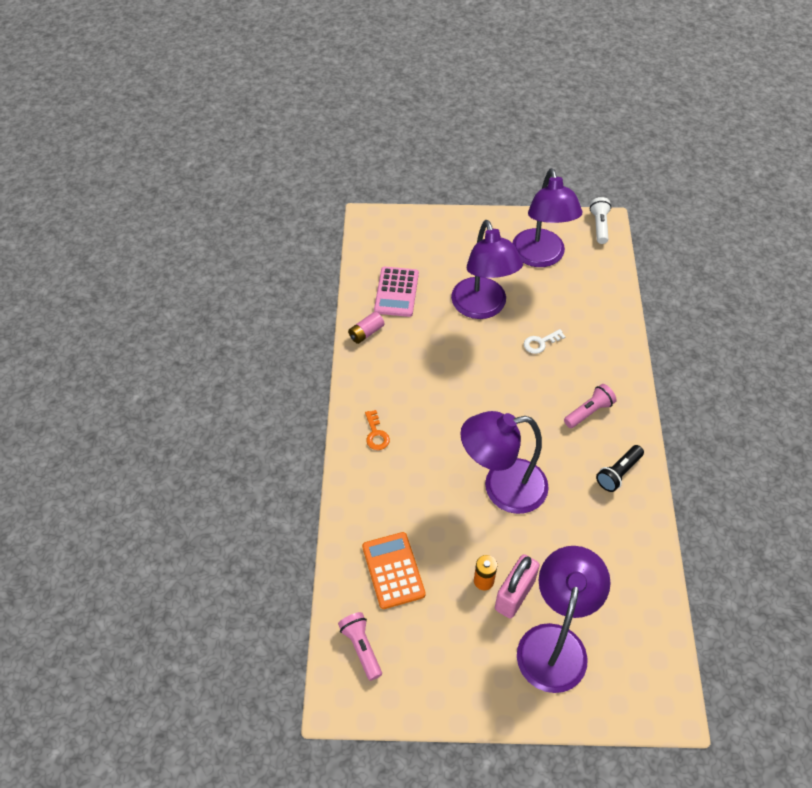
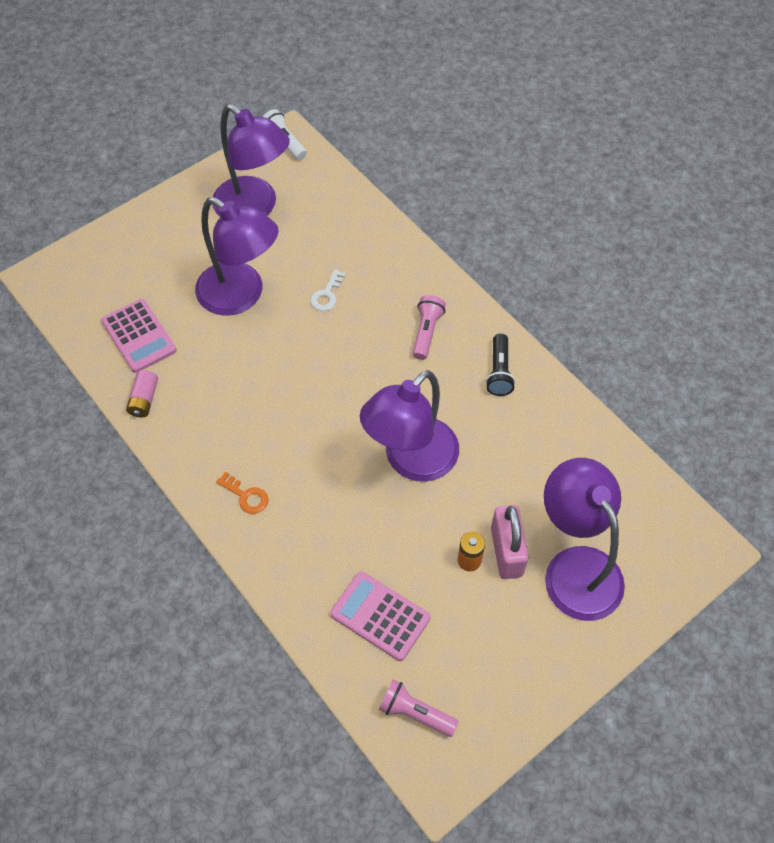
camera: 40 degrees left, 5 degrees up
(393, 570) = (380, 616): orange calculator -> pink calculator

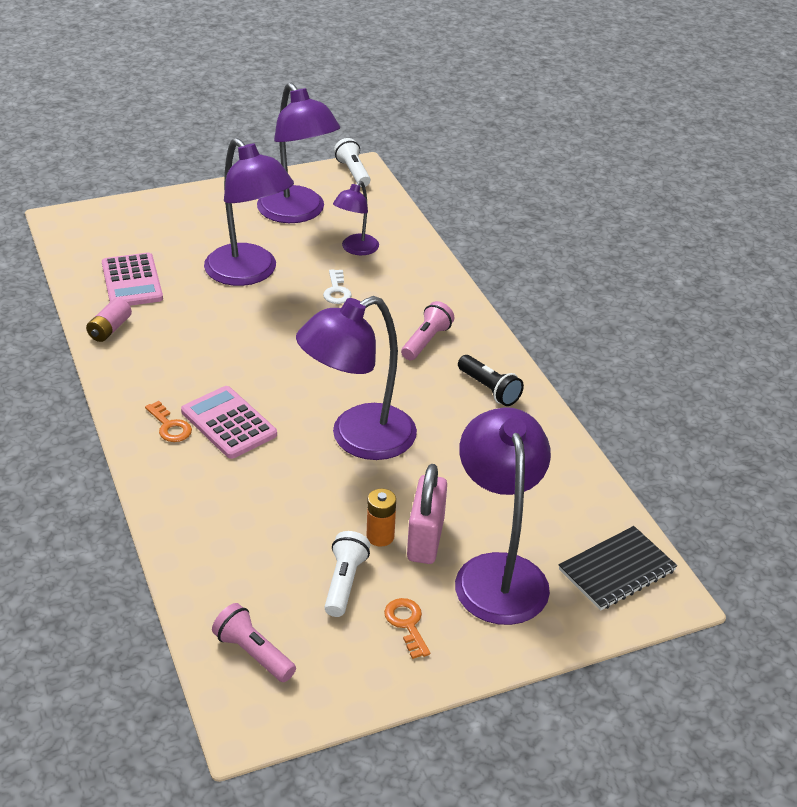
camera: 15 degrees right, 20 degrees down
(324, 239) = (356, 249): none -> purple lamp
(327, 295) = (337, 291): white key -> white key turned 45 degrees counterclockwise
(380, 616) = (258, 559): pink calculator -> pink calculator (228, 423)
(459, 617) = (344, 582): none -> white flashlight
(499, 372) = (489, 389): black flashlight -> black flashlight turned 60 degrees counterclockwise
(523, 643) = (407, 624): none -> orange key
(665, 535) = (617, 570): none -> black notebook

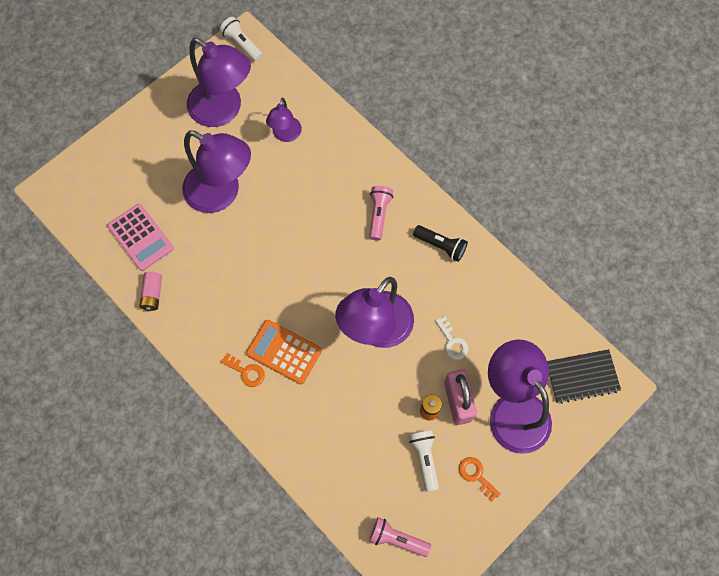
camera: 20 degrees left, 30 degrees up
(228, 423) = (284, 352): pink calculator -> orange calculator
(337, 291) = (293, 187): white key -> white key (452, 342)
(617, 570) = (582, 377): black notebook -> black notebook turned 45 degrees clockwise

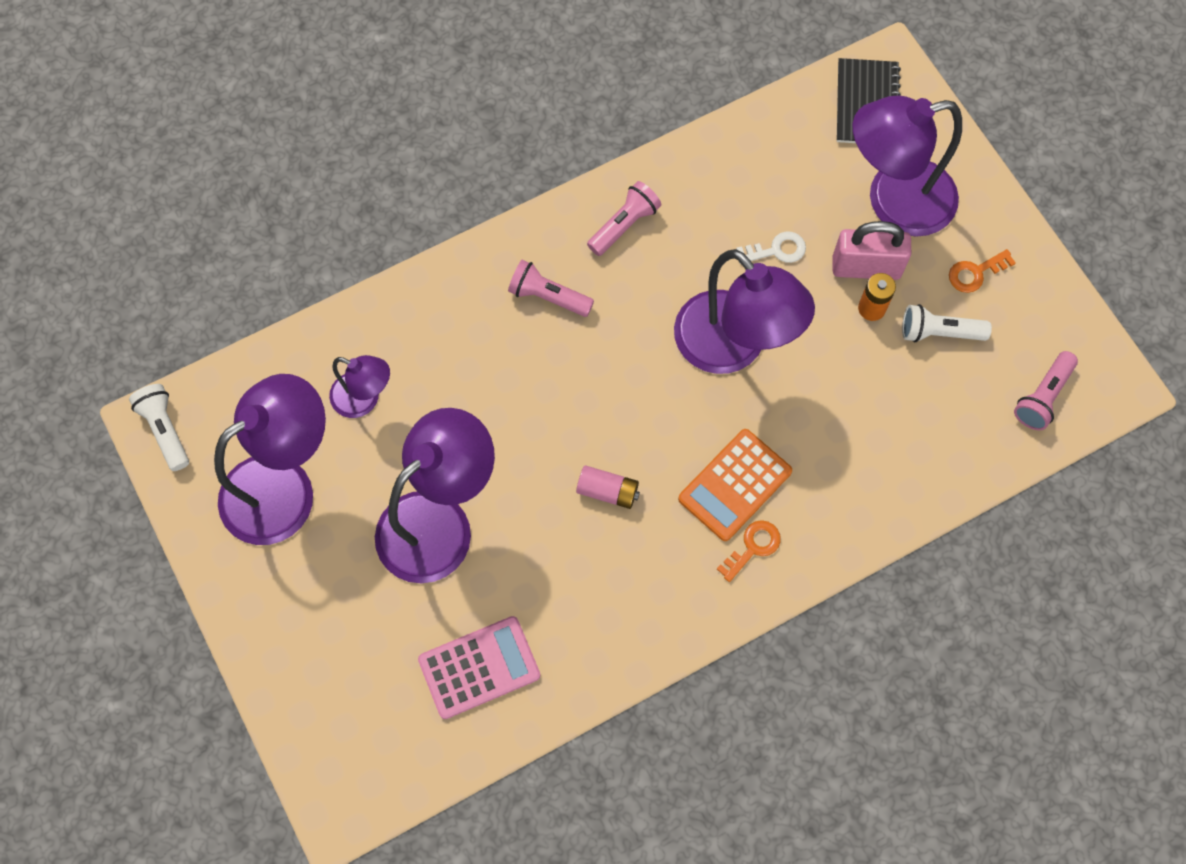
camera: 75 degrees left, 0 degrees up
(152, 294) = (586, 666): pink battery -> pink battery (607, 491)
(242, 44) = (165, 430): white flashlight -> white flashlight turned 90 degrees clockwise
(441, 246) = (624, 225): black flashlight -> pink flashlight

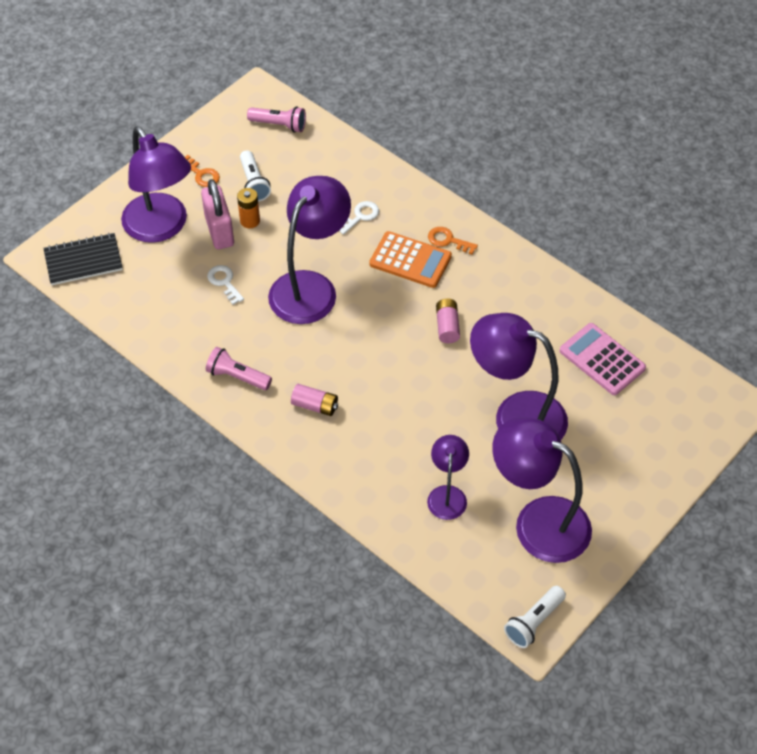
camera: 110 degrees left, 15 degrees down
(548, 296) = (315, 406): pink flashlight -> pink battery
(834, 448) = (360, 216): none -> white key

